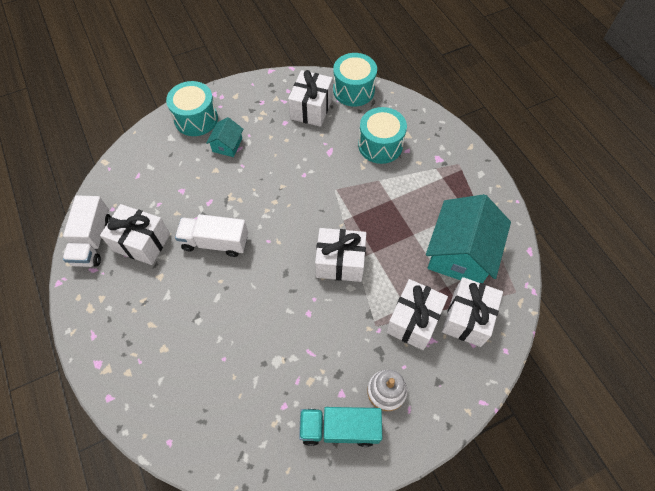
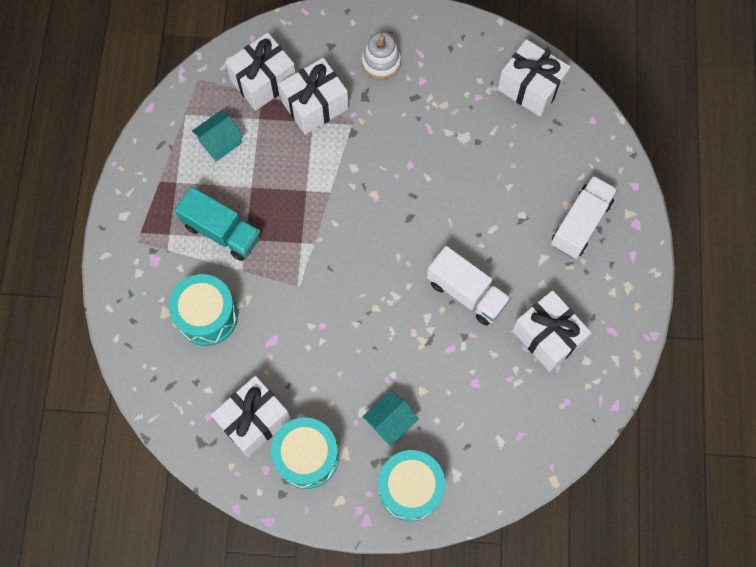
camera: 150 degrees left, 10 degrees up
(93, 240) = (601, 369): white truck -> white truck (580, 223)
(339, 428) = (440, 55): turquoise truck -> turquoise truck (222, 231)
(340, 262) = (347, 198): white gift -> white gift (530, 87)
(353, 90) = (180, 420): turquoise drum -> turquoise drum (307, 456)
(460, 254) = (220, 142): turquoise house -> turquoise house, size x0.48

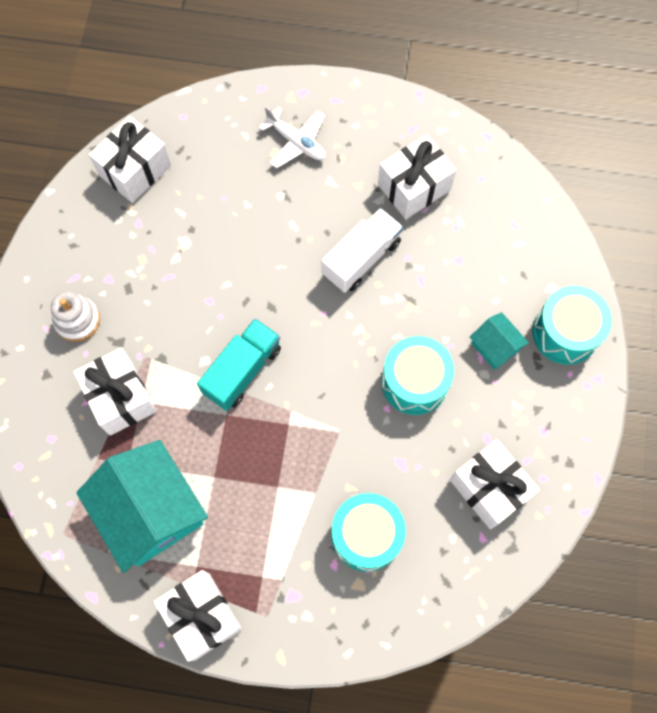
camera: 85 degrees left, 0 degrees up
(220, 142) = (151, 511): turquoise house -> turquoise house, size x2.10
(222, 231) = (265, 514): turquoise truck -> turquoise truck (242, 370)
(263, 81) = (79, 455): white gift -> white gift (202, 616)
(307, 456) = (530, 434): turquoise drum -> turquoise drum (414, 382)
(580, 223) = (296, 142): white truck -> white plane

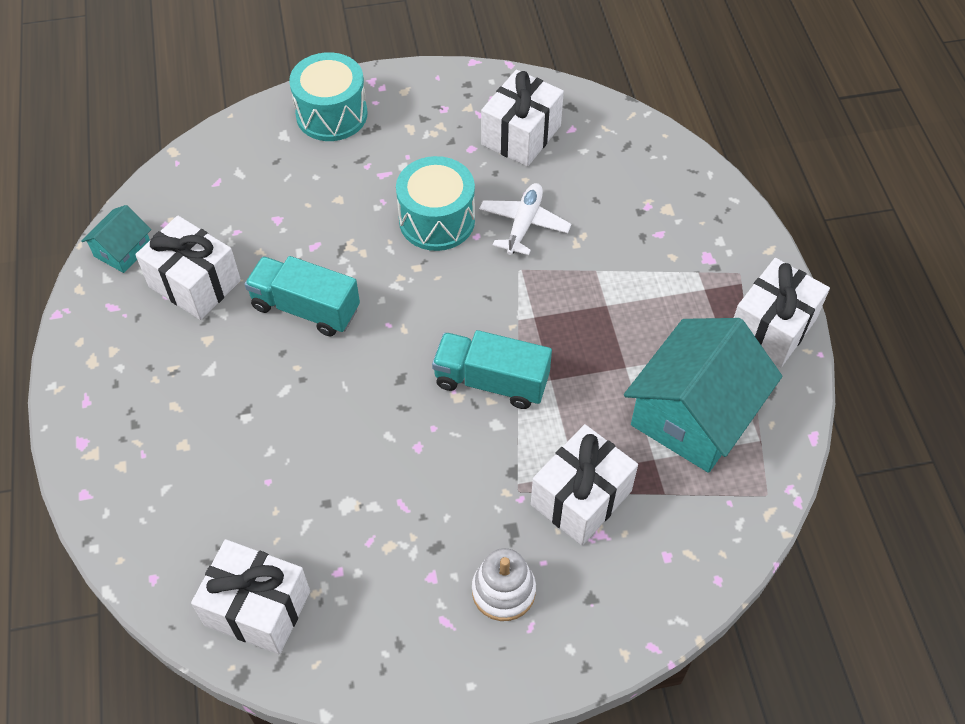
camera: 110 degrees left, 15 degrees down
(296, 142) = (161, 425): white plane -> white plane (524, 224)
(361, 258) = (305, 308): white truck -> turquoise truck
(366, 535) = (616, 216): turquoise drum -> none
(495, 346) = (369, 165): turquoise house -> turquoise house (123, 250)

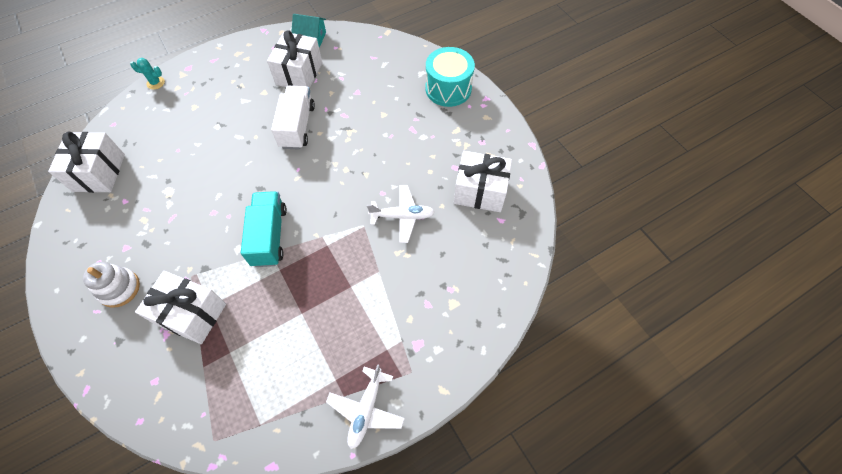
camera: 70 degrees right, 5 degrees up
(89, 499) = (155, 83): none -> turquoise cactus
(305, 308) = (297, 126): turquoise truck -> white truck
(437, 220) = (386, 168): turquoise drum -> none
(694, 414) = (272, 370): turquoise house -> none
(772, 328) = (366, 409): white gift -> white plane

